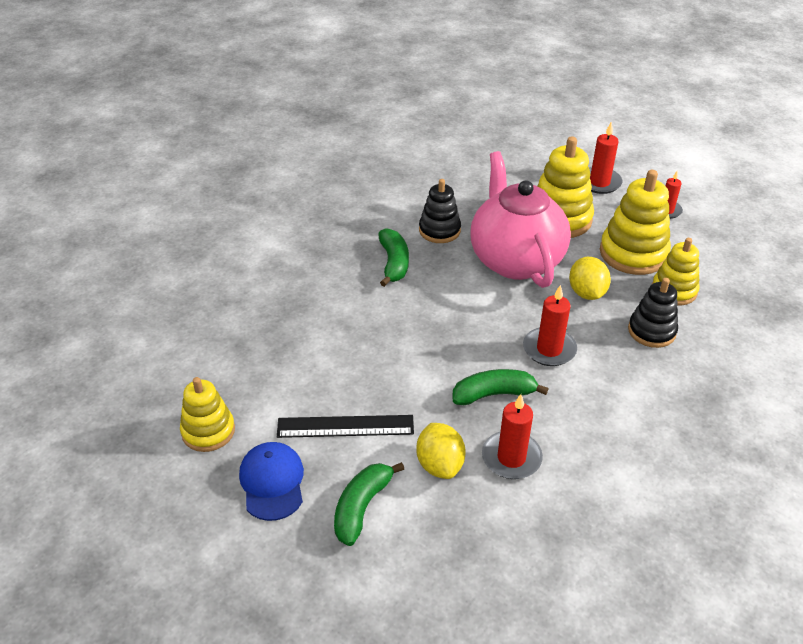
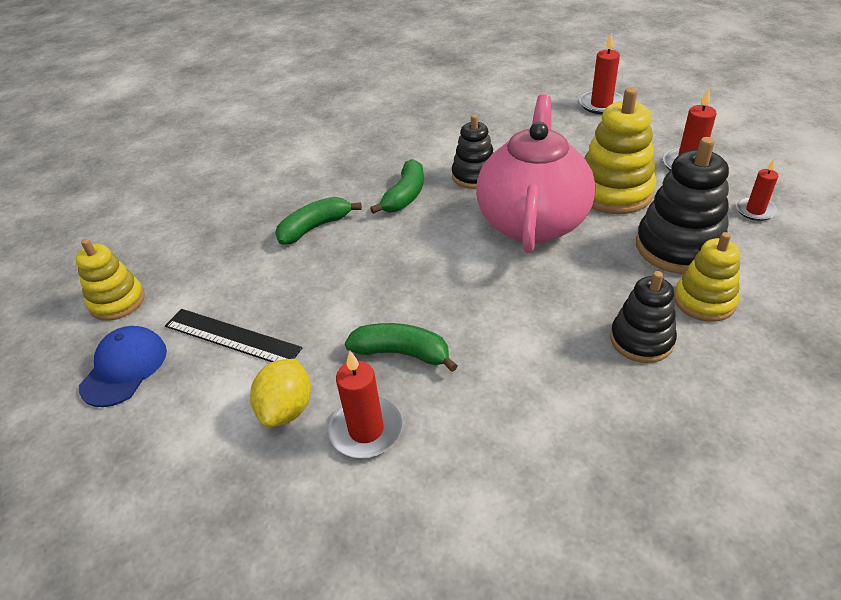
camera: 30 degrees right, 0 degrees up
(362, 507) = (177, 424): green banana -> green banana (315, 227)
(549, 349) = (500, 324): red candle -> red candle (601, 104)
(586, 293) = (589, 275): yellow lemon -> none
(633, 253) = (678, 247): yellow stacking toy -> black stacking toy

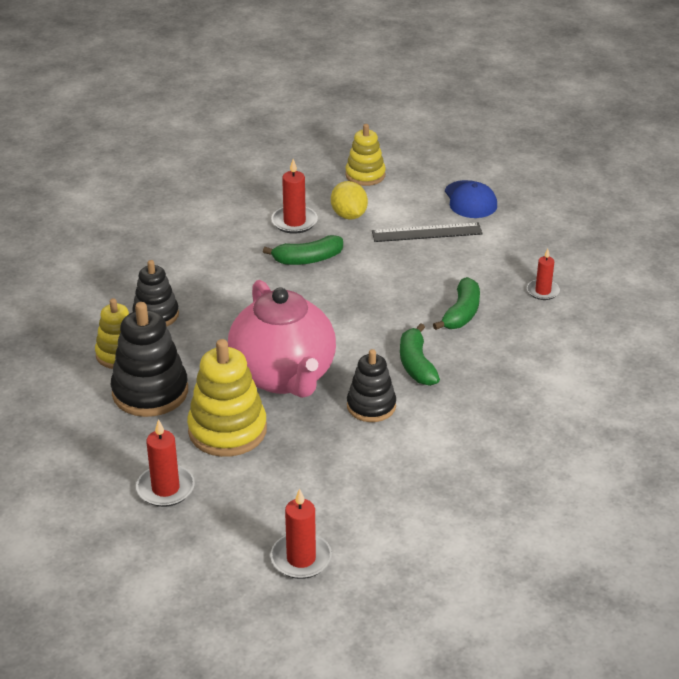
camera: 145 degrees right, 5 degrees down
(117, 301) = (533, 224): yellow stacking toy -> yellow stacking toy (365, 175)
(755, 211) = (91, 451): red candle -> red candle (543, 291)

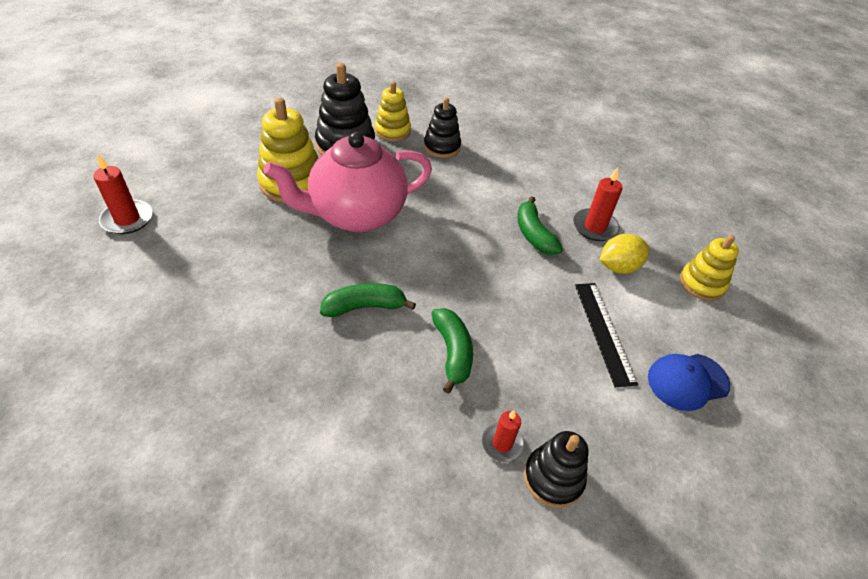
camera: 85 degrees right, 10 degrees up
(165, 488) = (233, 153): red candle -> none
(371, 406) = (306, 269): black stacking toy -> black stacking toy (553, 478)
(461, 313) = (452, 352): green banana -> green banana turned 120 degrees counterclockwise

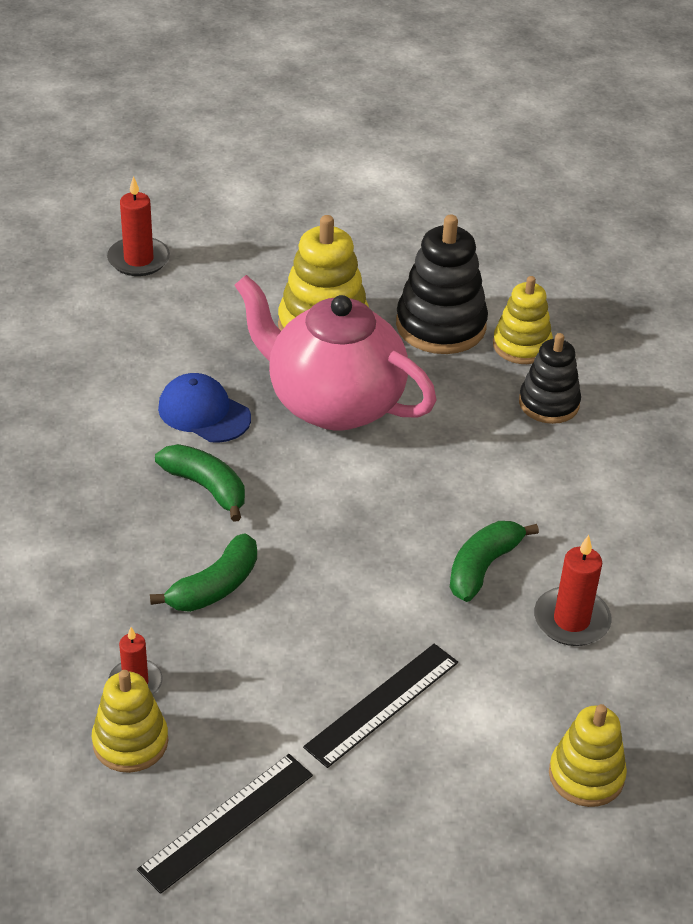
camera: 55 degrees right, 5 degrees down
(553, 478) = (130, 742): black stacking toy -> yellow stacking toy
(618, 267) = (518, 675): yellow lemon -> none
(653, 462) = (227, 822): none -> black ruler
(687, 381) = (382, 816): blue cap -> blue cap (204, 413)

